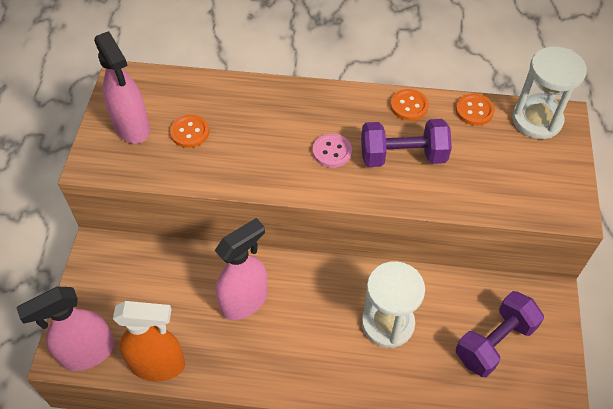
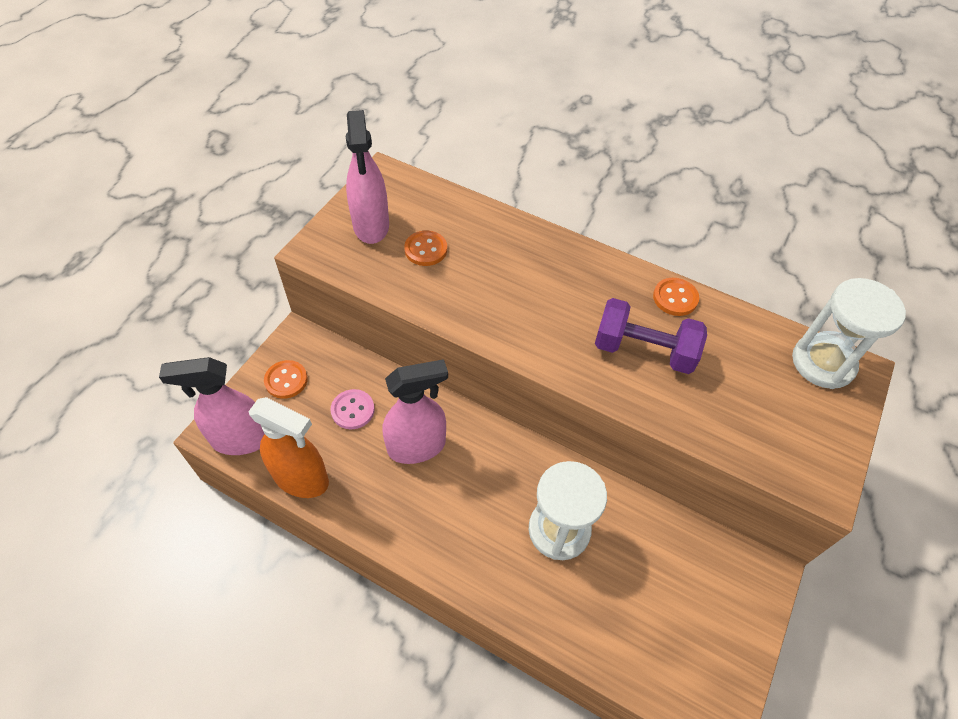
camera: 20 degrees right, 0 degrees up
(332, 152) = (566, 319): pink button -> pink button (353, 410)
(474, 111) = (750, 328): orange button -> orange button (286, 380)
(494, 342) = (673, 600): purple dumbbell -> none

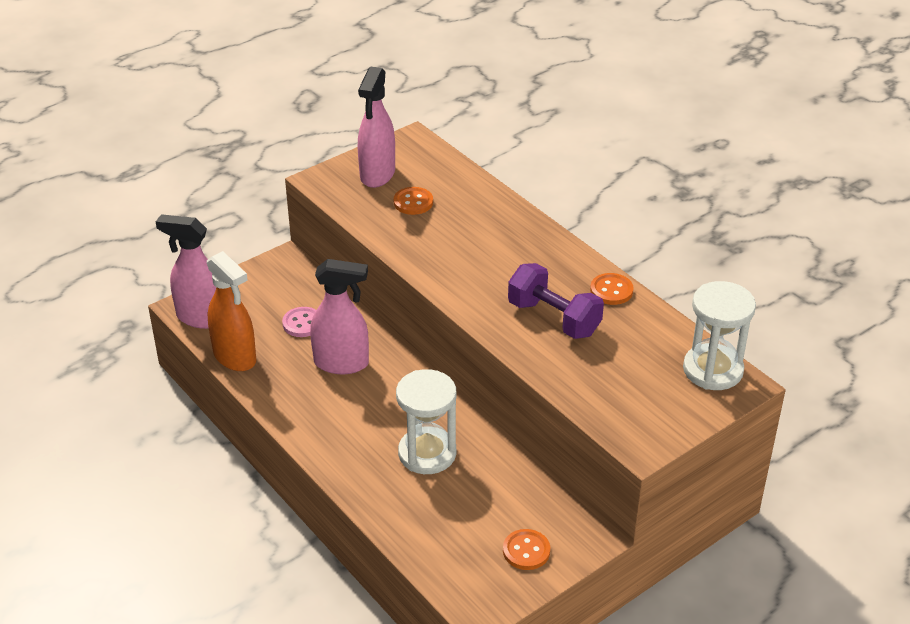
camera: 25 degrees right, 15 degrees down
(286, 380) = (259, 288): orange button -> orange button (526, 551)

